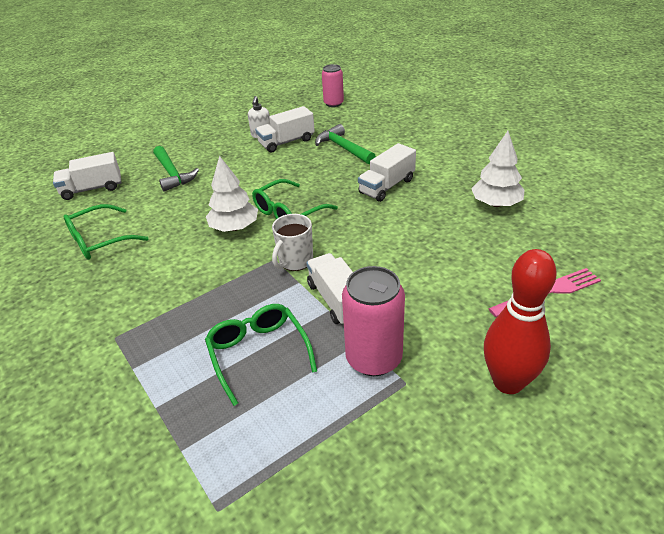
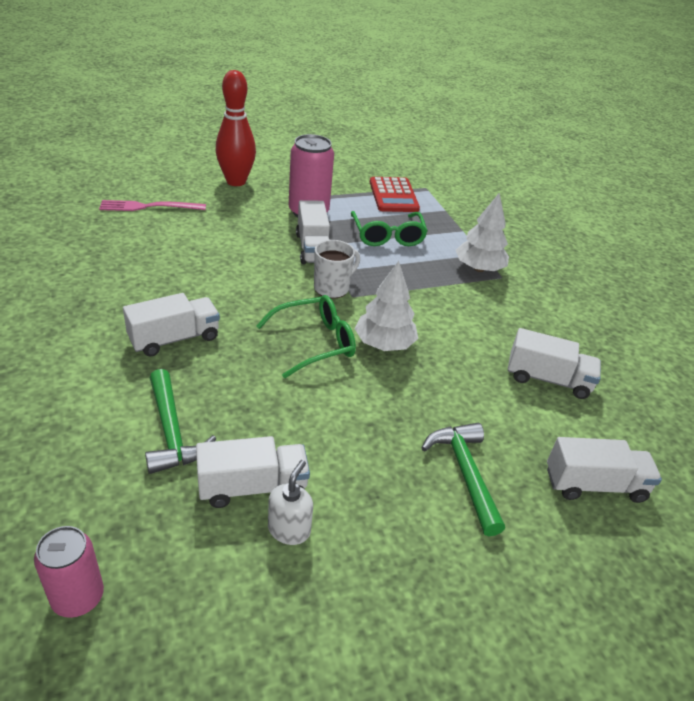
camera: 170 degrees left, 0 degrees up
(100, 240) = (548, 379): green glasses -> white truck
(270, 453) = (393, 196): none -> red calculator
(496, 204) = (86, 278): white tree -> white tree (479, 268)

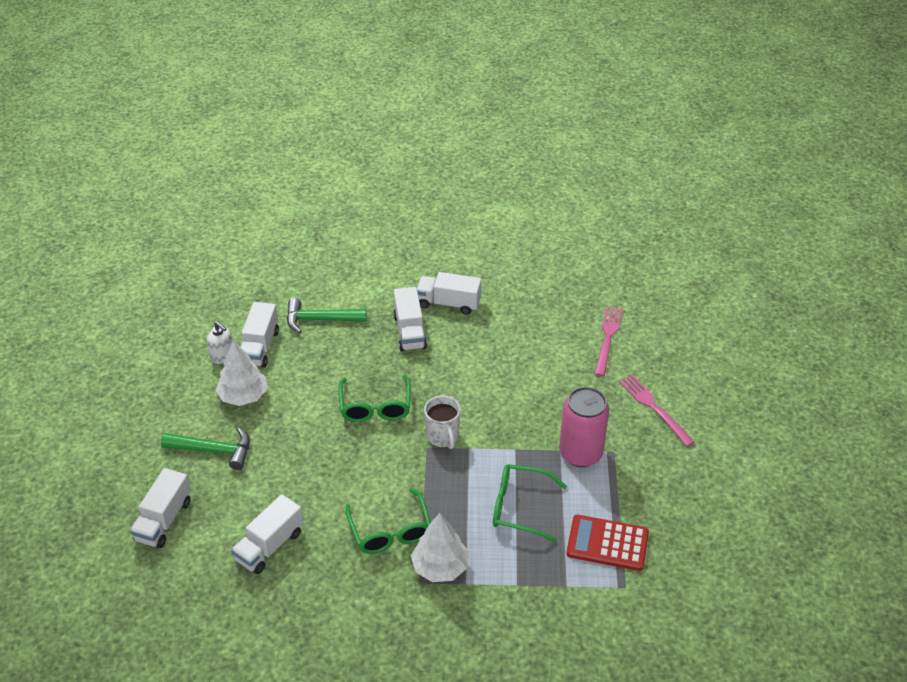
camera: 115 degrees right, 5 degrees up
(78, 597) = (230, 277): pink can -> none
(236, 181) = (654, 408): red bowling pin -> pink fork
(312, 248) = (510, 439): white truck -> white truck (448, 303)
(384, 344) = (357, 449): white tree -> white tree (243, 396)
(466, 302) = (390, 531): none -> green glasses

